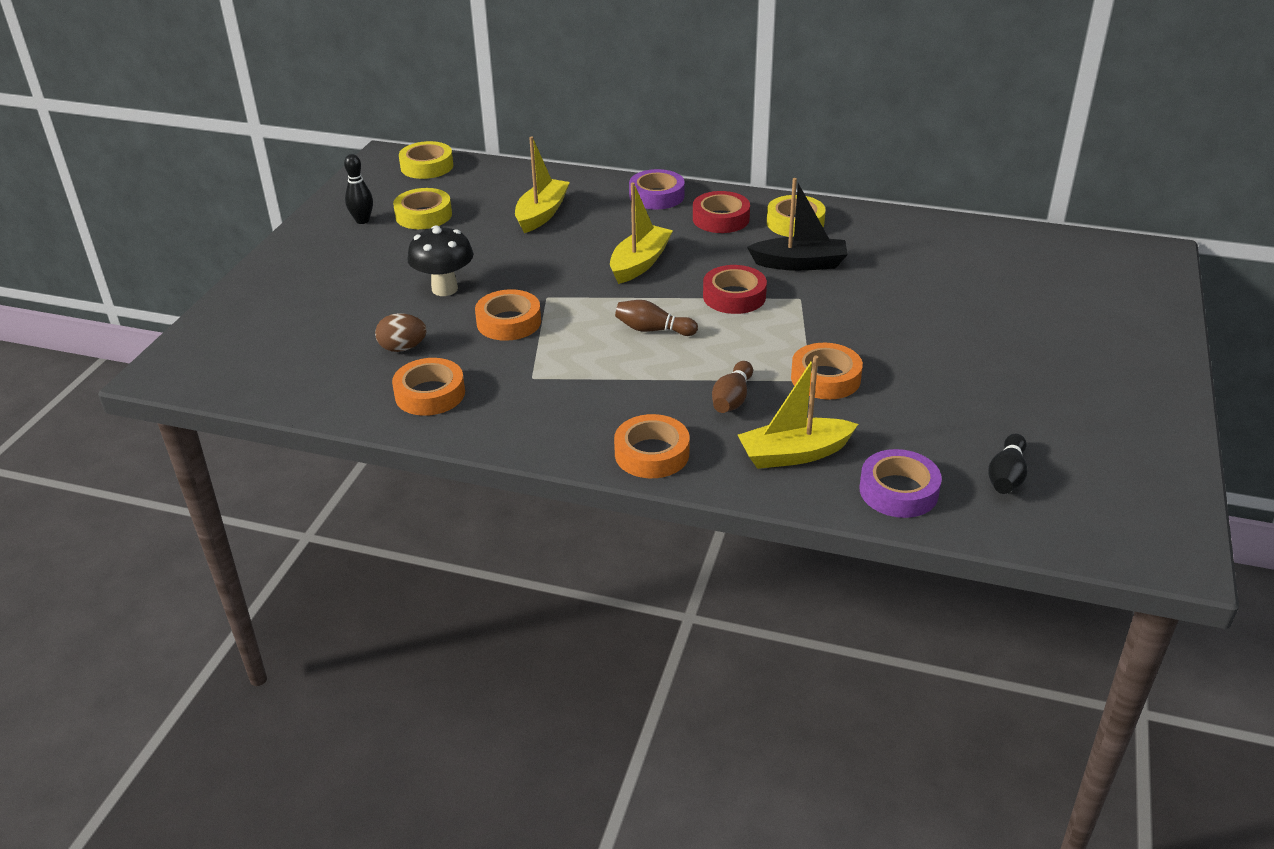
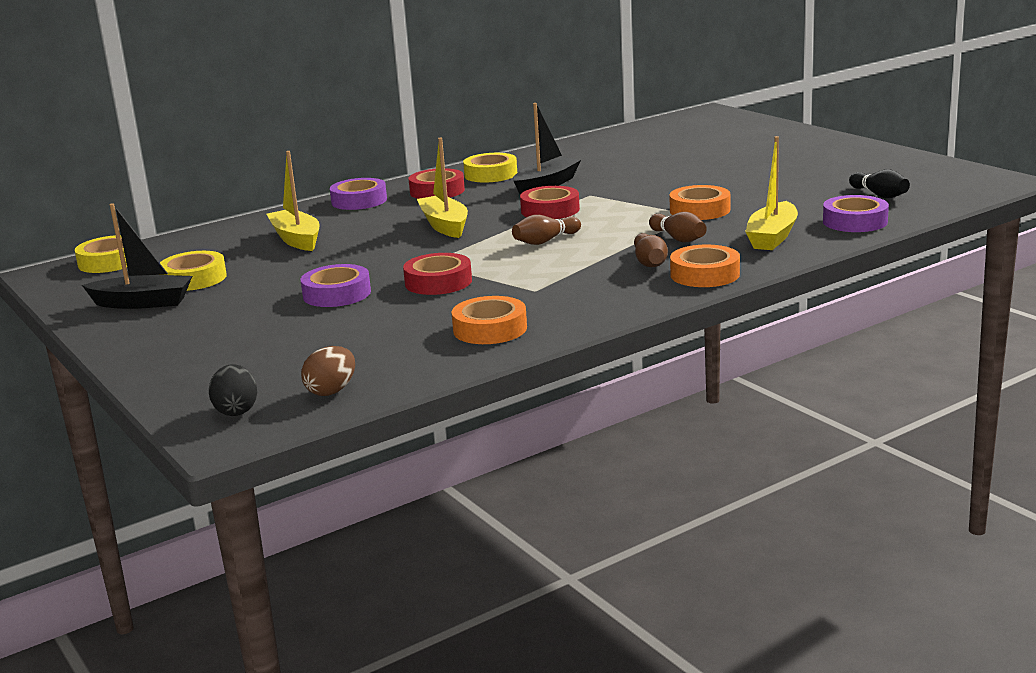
camera: 50 degrees left, 15 degrees down
(206, 356) = (236, 411): none -> black egg
(362, 220) = (143, 303): black bowling pin -> black boat
(403, 348) = (398, 326): brown egg -> brown egg (331, 391)
(444, 289) = (337, 294): black mushroom -> purple tape
(509, 322) = (438, 282): orange tape -> red tape
(654, 409) = (649, 262): none -> brown bowling pin

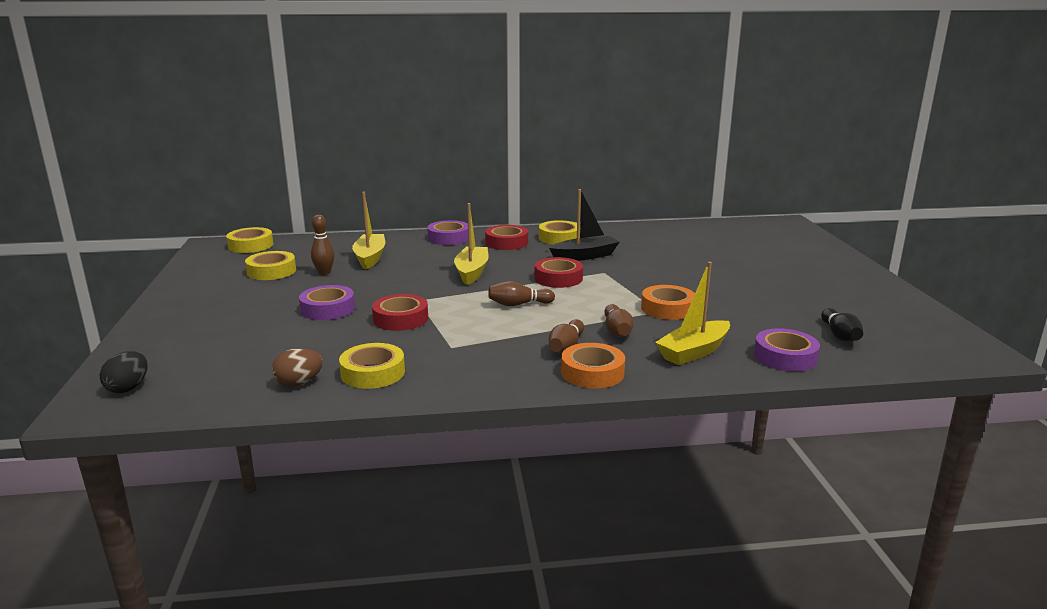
camera: 25 degrees right, 0 degrees up
(143, 303) = (219, 281): black boat -> none
(266, 265) = (324, 273): none -> brown bowling pin
(331, 391) = (201, 392): brown egg -> brown egg (299, 383)
(490, 329) = (373, 373): orange tape -> yellow tape

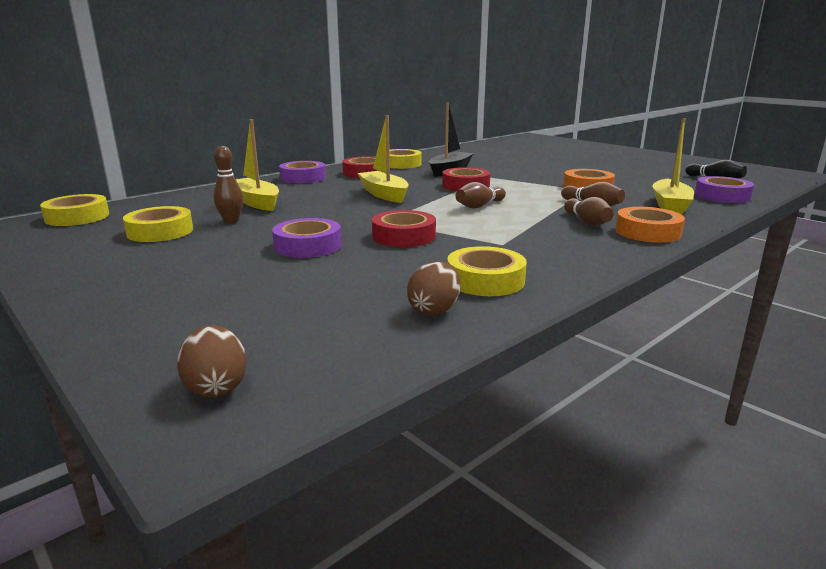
camera: 35 degrees left, 0 degrees up
(128, 388) = (216, 387): black egg -> brown egg

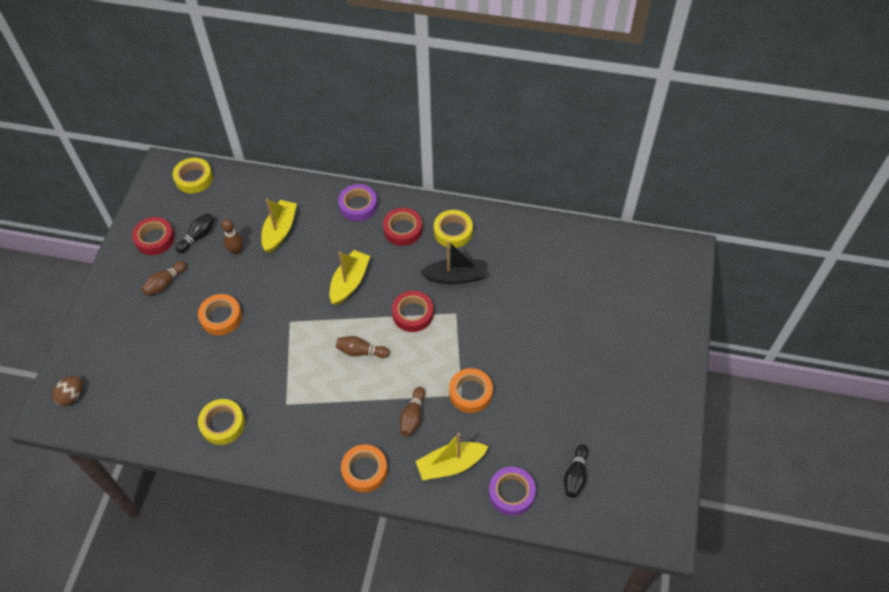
camera: 55 degrees right, 35 degrees up
(160, 232) = (198, 236): yellow tape -> black bowling pin
(308, 246) = (221, 317): purple tape -> orange tape
(404, 236) = (267, 349): red tape -> red tape (155, 239)
(434, 310) = (173, 423): brown egg -> none
(586, 222) = (364, 429): brown bowling pin -> brown bowling pin (165, 283)

